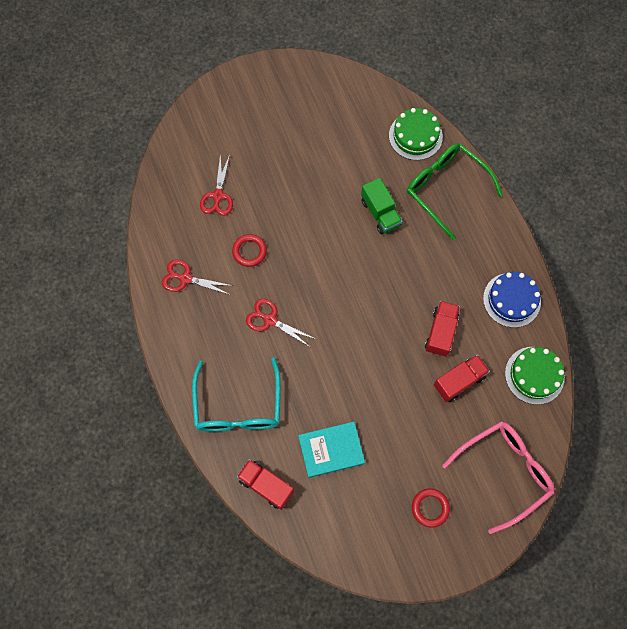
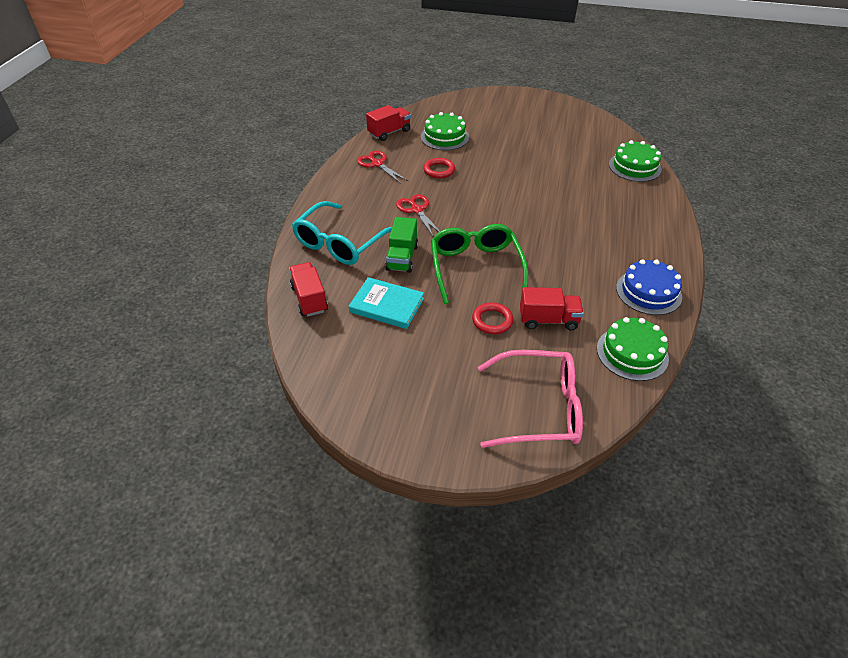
camera: 35 degrees right, 25 degrees down
(218, 196) = (444, 137): red scissors -> green cake
(380, 213) = (566, 193): green truck -> green truck (402, 258)
(430, 508) = (438, 393): red ring -> red ring (492, 321)
(440, 332) = (558, 281): red truck -> red truck (389, 132)
(446, 189) = (638, 203): green glasses -> green glasses (475, 268)

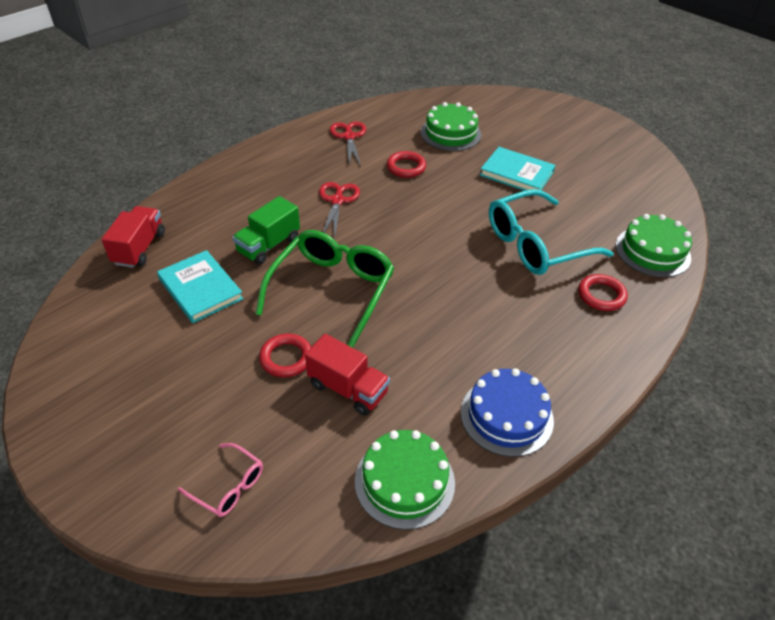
camera: 30 degrees right, 0 degrees up
(340, 243) = (227, 204): turquoise glasses -> turquoise glasses (536, 244)
(389, 132) = (396, 108): red truck -> none
(513, 149) = (516, 173): none -> turquoise book
(539, 408) = (228, 486): pink glasses -> pink glasses, size x0.48
(632, 203) = (601, 295): none -> red ring

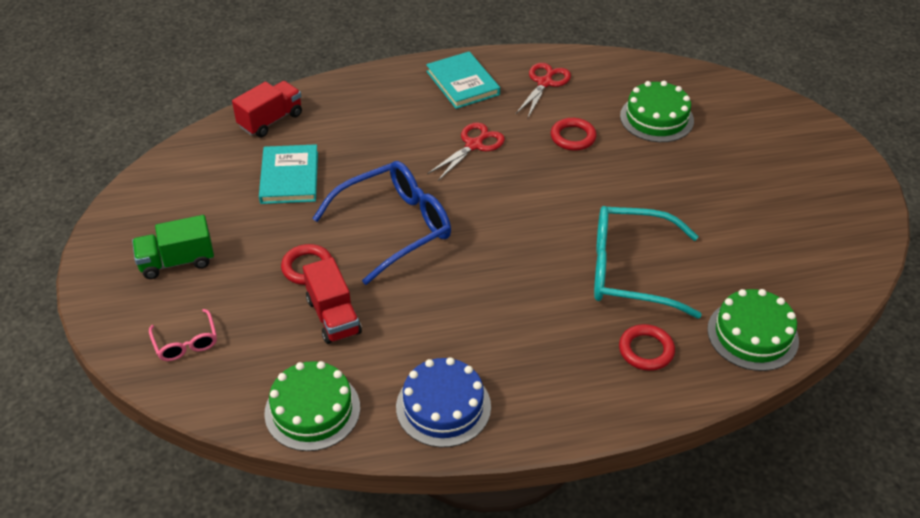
camera: 35 degrees right, 0 degrees up
(269, 245) = (376, 162): green truck -> green truck (177, 261)
(332, 290) = (394, 227): green glasses -> blue glasses
(516, 173) = (686, 190): turquoise book -> turquoise book (462, 83)

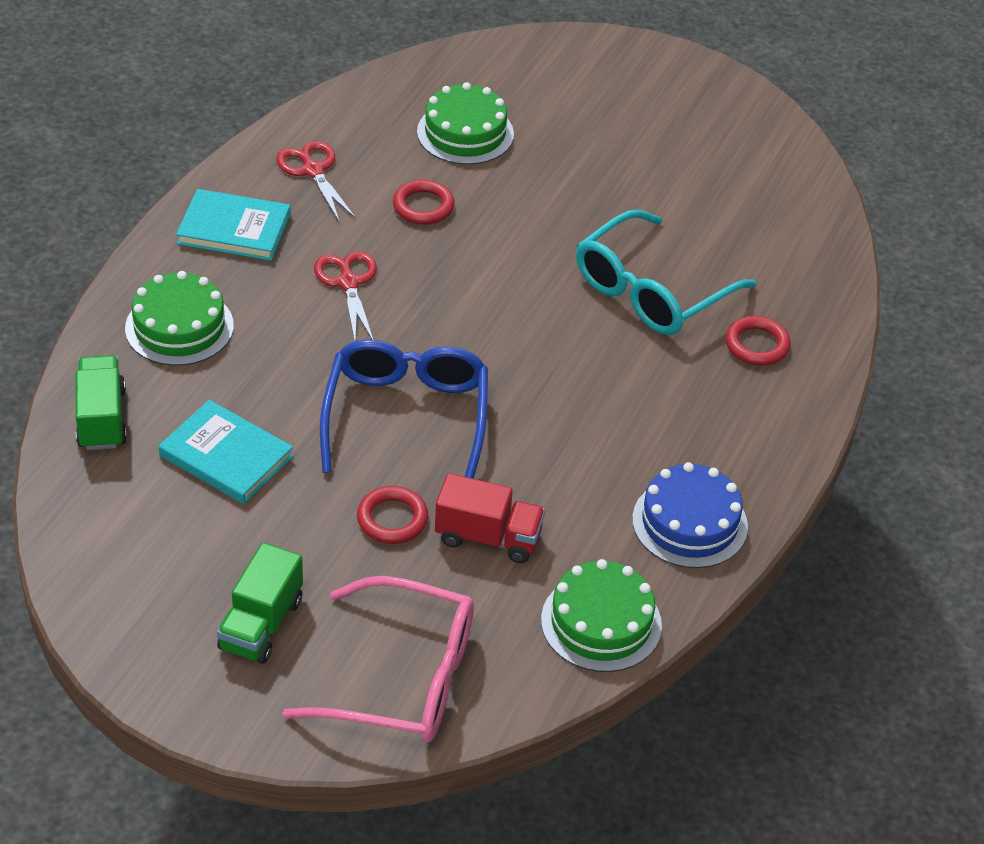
camera: 55 degrees left, 0 degrees up
(186, 342) = (402, 678): pink glasses -> pink glasses, size x2.09
(270, 120) = (101, 419): red truck -> green truck
(752, 335) = (805, 268): green cake -> green cake (179, 327)

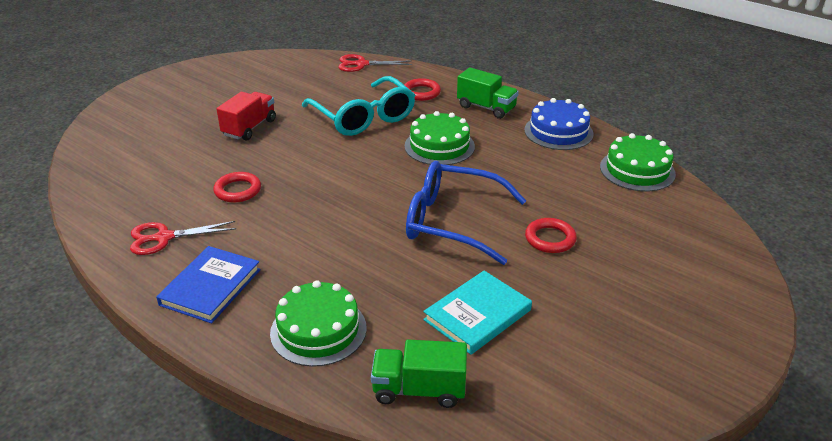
camera: 75 degrees left, 10 degrees down
(234, 229) = (210, 287): turquoise book -> blue book
(261, 624) = (653, 311): green truck -> green truck (486, 108)
(348, 283) = (304, 233): red scissors -> red scissors (361, 64)
(402, 678) = (693, 250): pink glasses -> none
(465, 133) = (169, 164): green cake -> green cake (439, 146)
(488, 537) = (568, 201): red truck -> red truck (249, 128)

